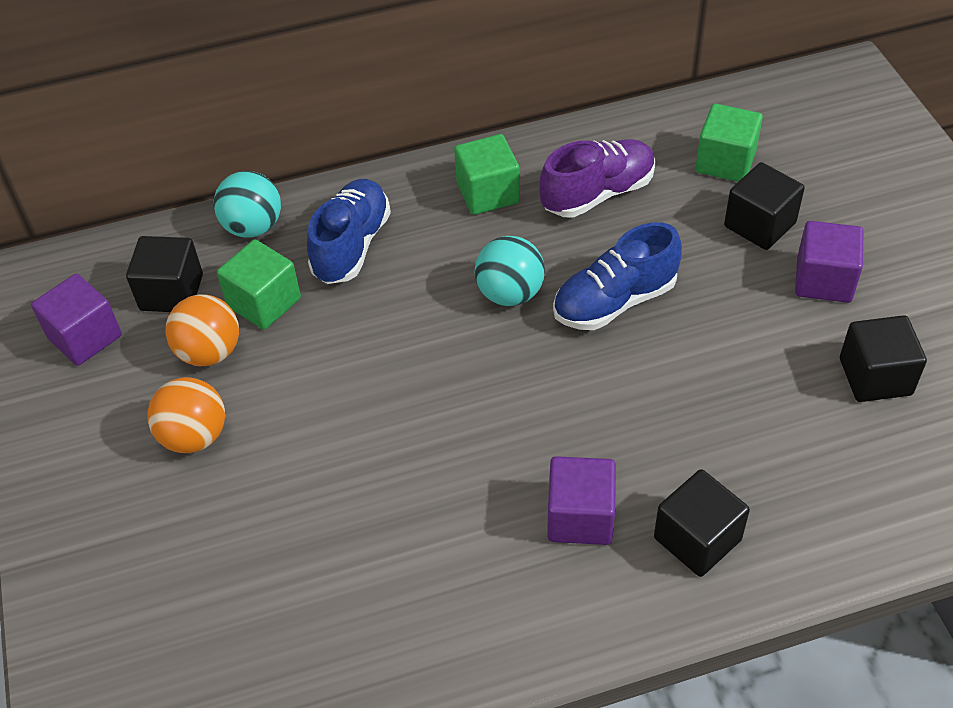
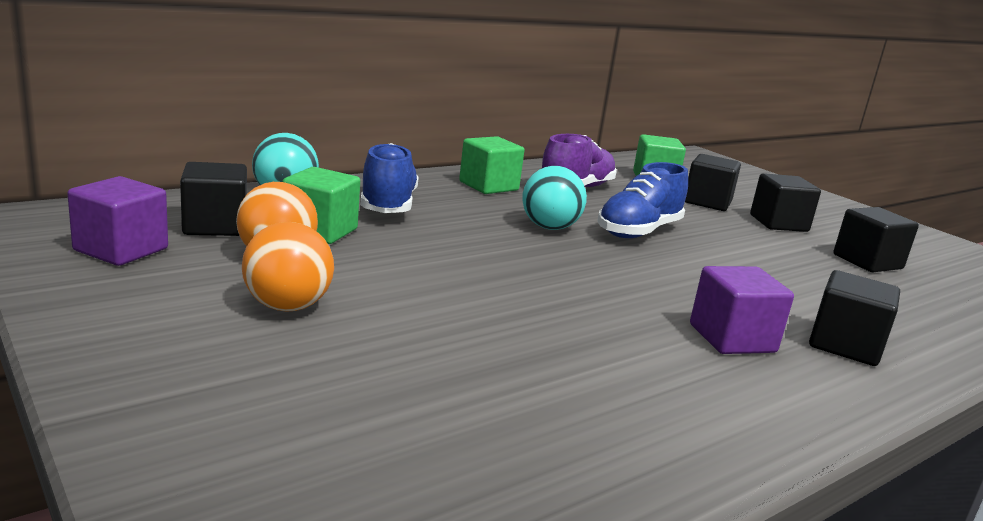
camera: 25 degrees left, 30 degrees down
(823, 280) = (778, 223): purple cube -> black cube

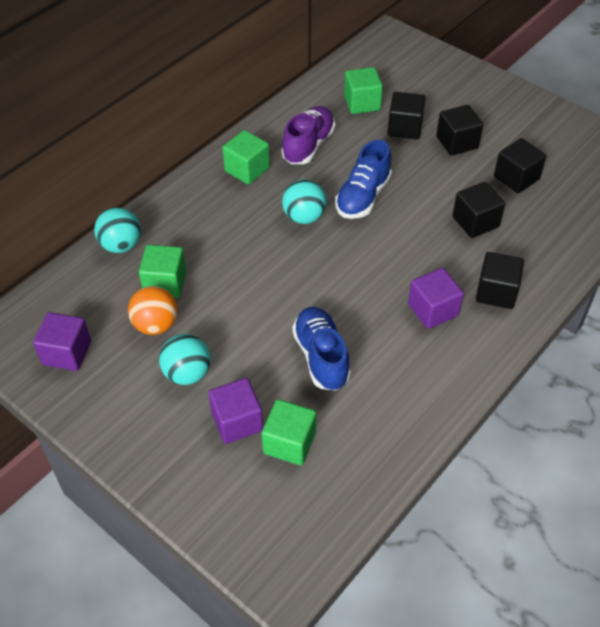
camera: 10 degrees left, 30 degrees up
(215, 226) = (101, 303): black cube -> black cube (475, 222)
(287, 306) = (187, 373): orange ball -> turquoise ball
(333, 373) = (237, 421): none -> purple cube
(387, 205) = (191, 230): blue shoe -> blue shoe (321, 357)
(415, 421) = (289, 443): none -> green cube

